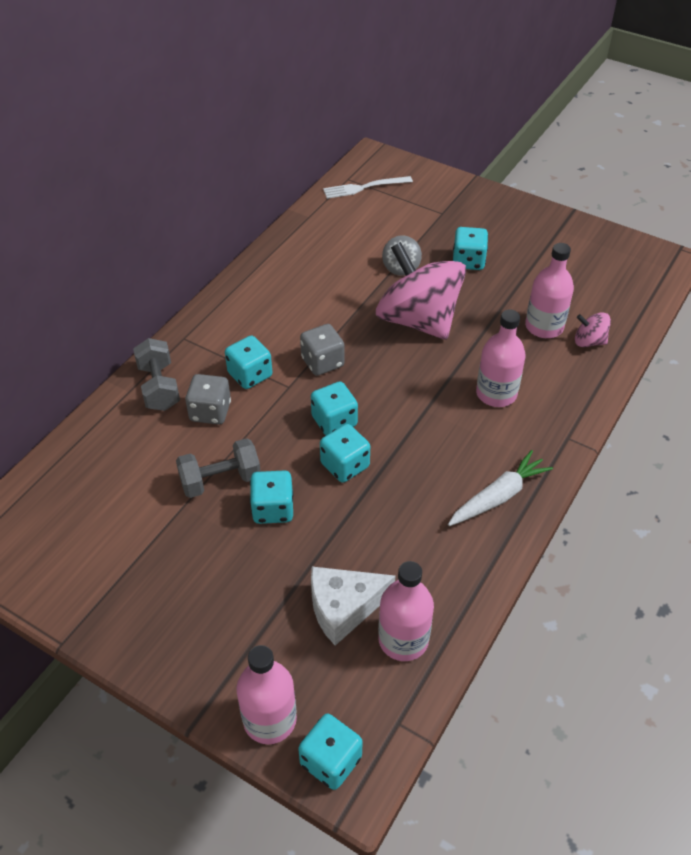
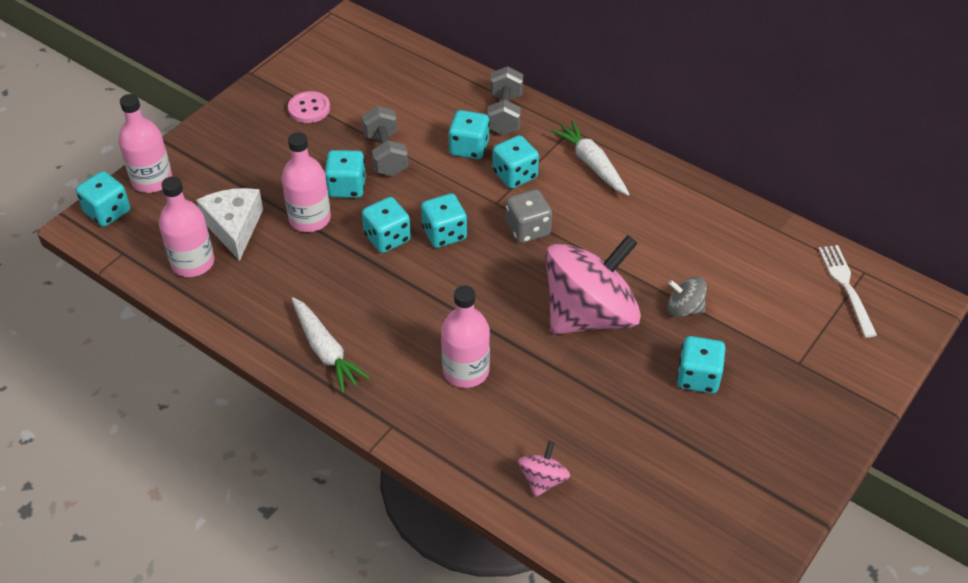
camera: 95 degrees right, 0 degrees up
(139, 565) = (309, 109): none -> pink button
(159, 387) = (505, 114): grey dumbbell -> grey dumbbell turned 75 degrees counterclockwise
(210, 412) = (469, 148): grey dice -> turquoise dice
(233, 322) = (592, 164): none -> white carrot
(544, 327) = (572, 437): pink bottle -> pink bottle (310, 219)

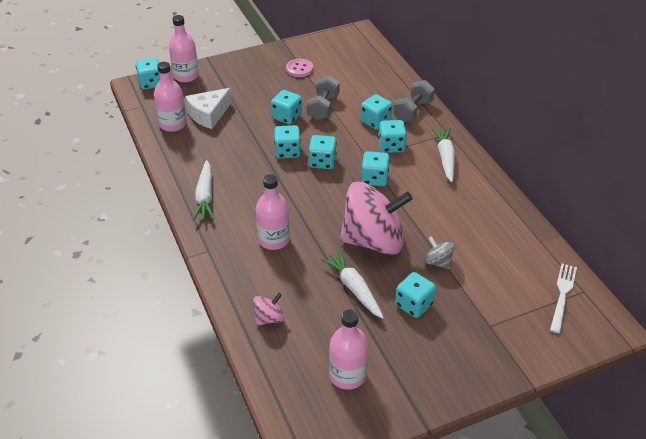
camera: 30 degrees right, 5 degrees down
(234, 227) = (208, 115): white cheese -> white cheese turned 150 degrees counterclockwise
(310, 219) = (253, 125): pink bottle -> pink bottle (347, 375)
(528, 229) = (374, 179): grey dice -> turquoise dice
(614, 390) = (354, 288): none -> white carrot

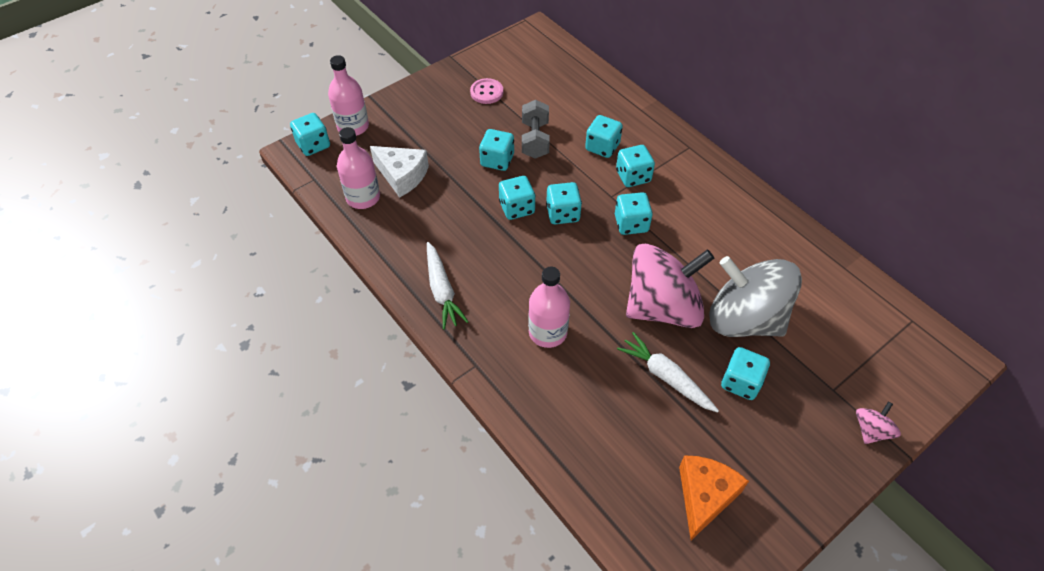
camera: 15 degrees left, 10 degrees up
(208, 115) = (402, 176): white cheese -> white cheese turned 90 degrees counterclockwise
(269, 318) = (584, 442): pink spinning top -> pink spinning top (871, 430)
(347, 375) = (704, 496): pink bottle -> orange cheese
(413, 111) = (638, 125): grey dumbbell -> none
(438, 262) = (744, 319): grey spinning top -> grey spinning top, size x2.39
(445, 158) = (698, 179): white carrot -> none
(562, 295) = (893, 330): white fork -> none

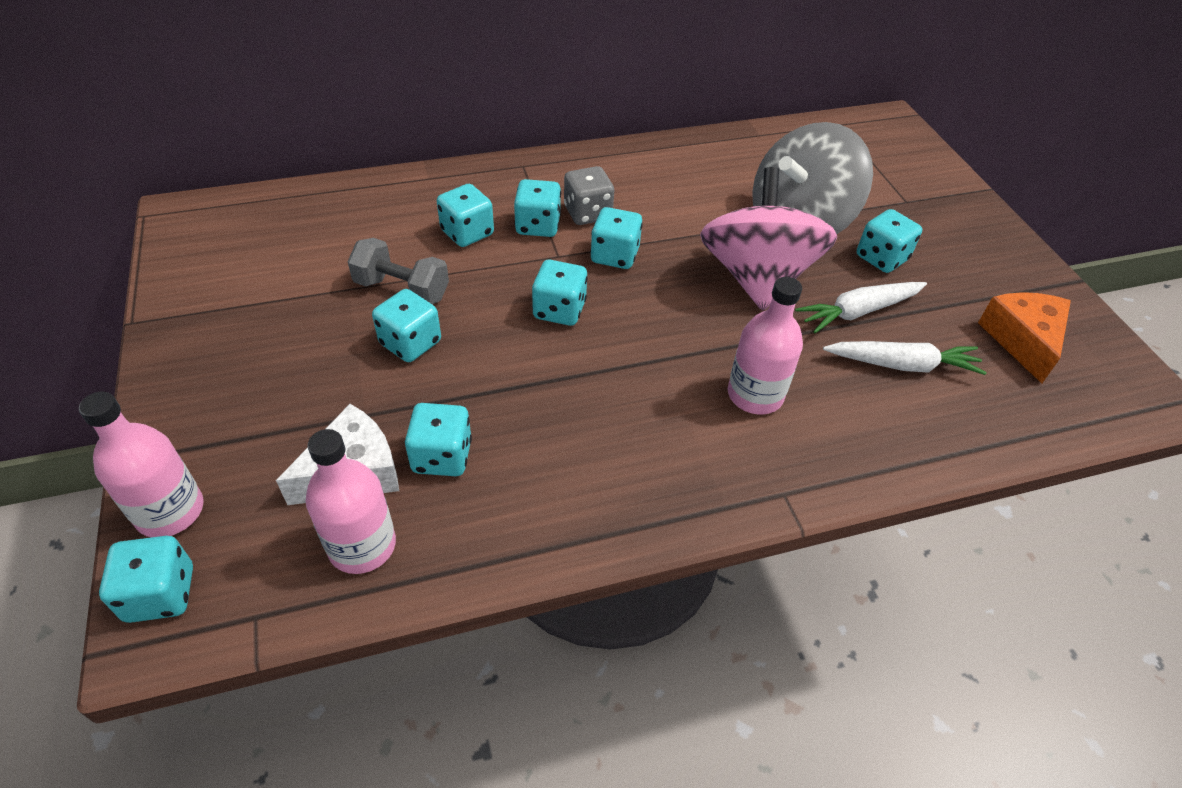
camera: 70 degrees left, 5 degrees down
(442, 290) = (629, 492): white carrot -> white carrot (902, 365)
(486, 92) = (257, 307): pink button -> none
(517, 208) = (519, 353): turquoise dice -> turquoise dice (442, 456)
(664, 196) = (587, 213): none -> grey dice
(704, 496) = (1022, 340): orange cheese -> orange cheese turned 45 degrees clockwise
(871, 430) = (959, 198): pink spinning top -> none

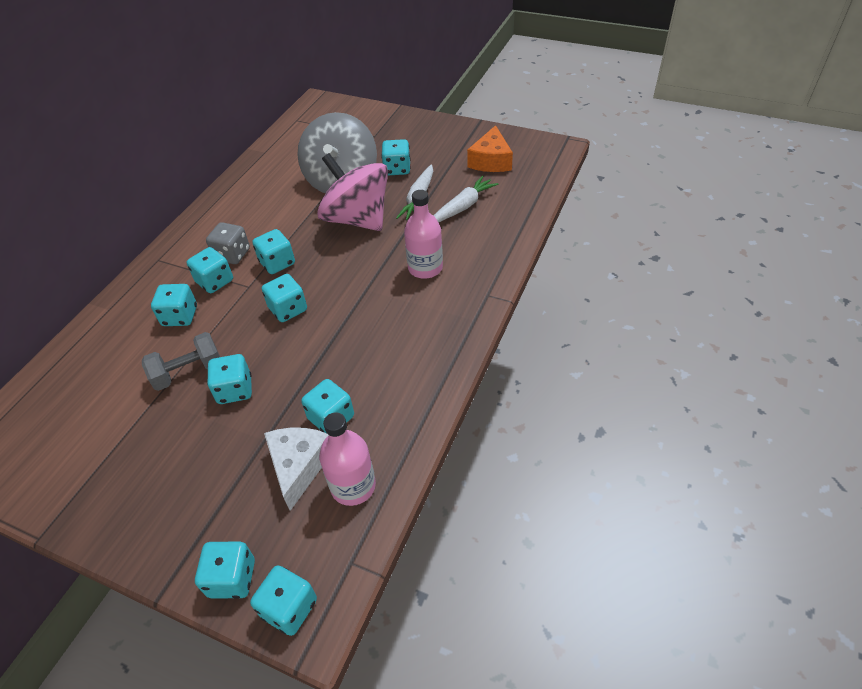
camera: 45 degrees left, 0 degrees up
(170, 511) = (232, 578): pink bottle -> turquoise dice
(1022, 340) = (491, 161): orange cheese -> orange cheese turned 120 degrees counterclockwise

